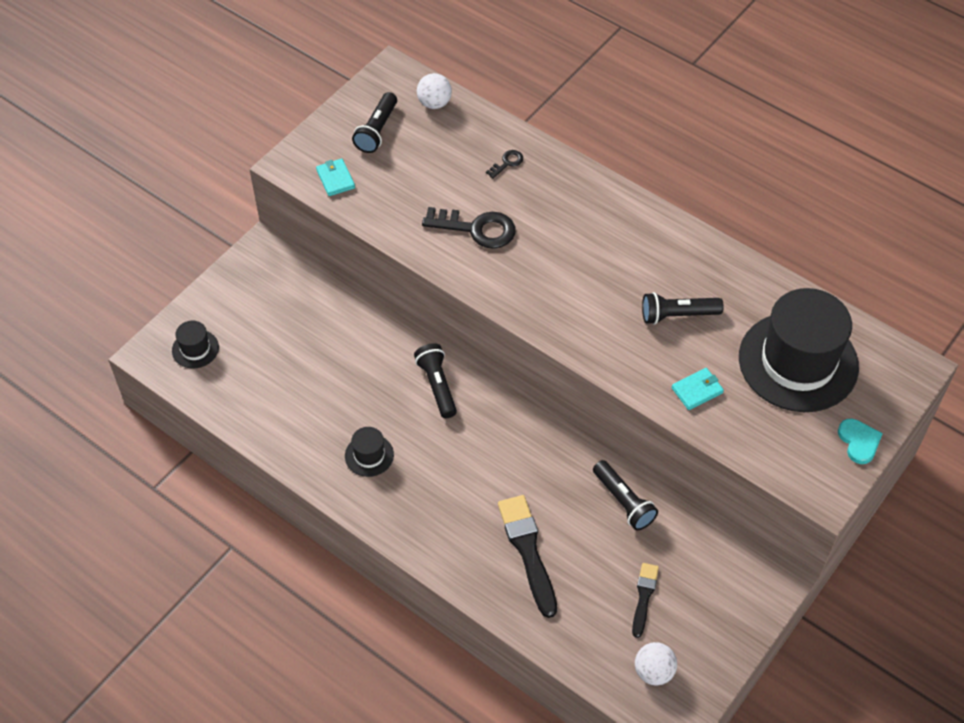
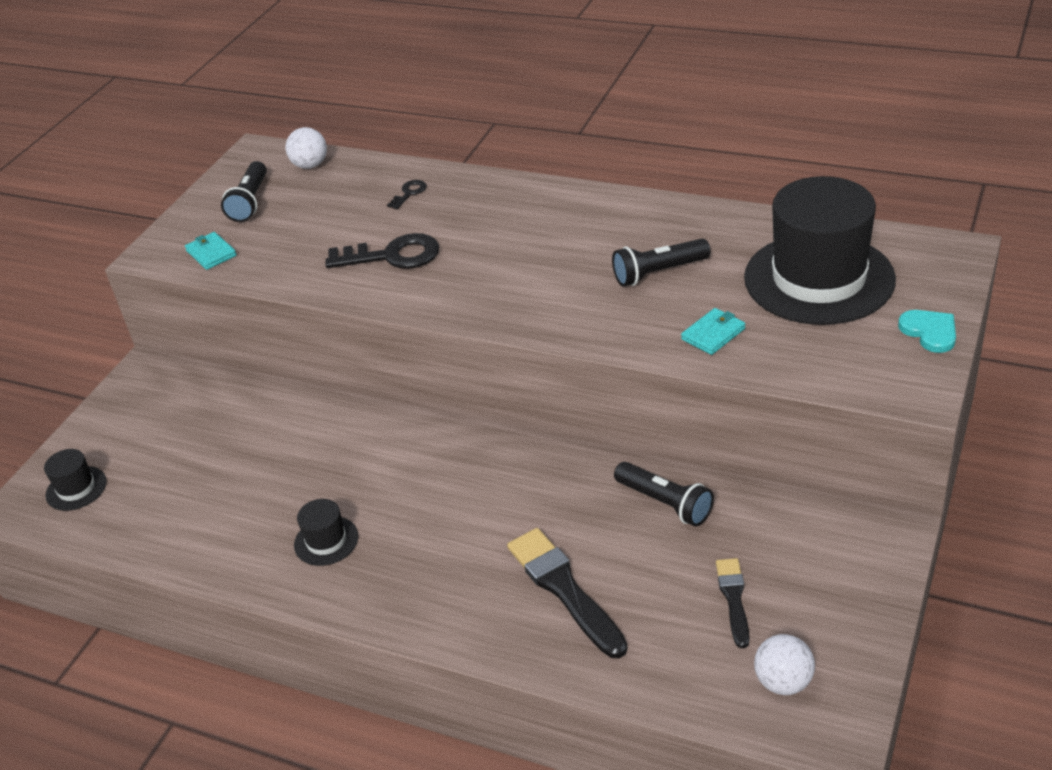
camera: 10 degrees left, 15 degrees down
(437, 385) = (392, 446): black flashlight -> none

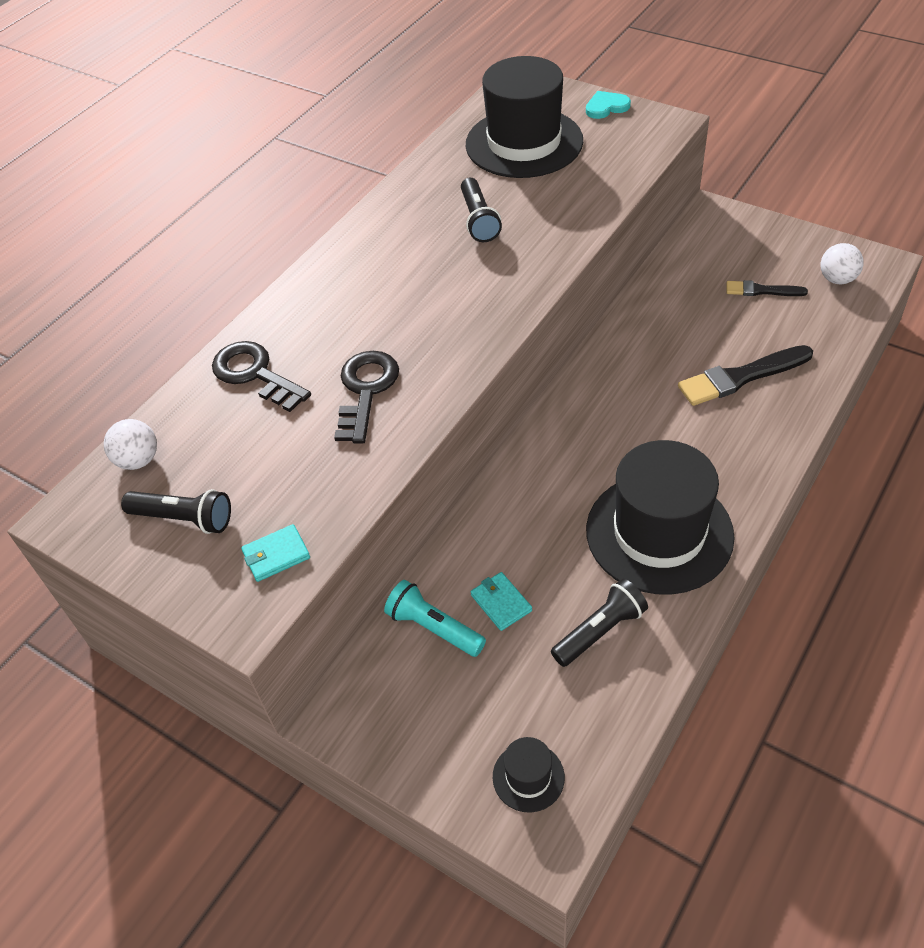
camera: 80 degrees left, 10 degrees up
(222, 406) = (434, 627): none -> turquoise flashlight
(326, 541) = (659, 533): black hat -> black hat, size x2.36
(409, 193) = (255, 374): black key -> black key, size x2.08
(665, 503) = (659, 312): black flashlight -> black flashlight (600, 631)
(713, 334) = (572, 201): turquoise wallet -> turquoise wallet (501, 603)

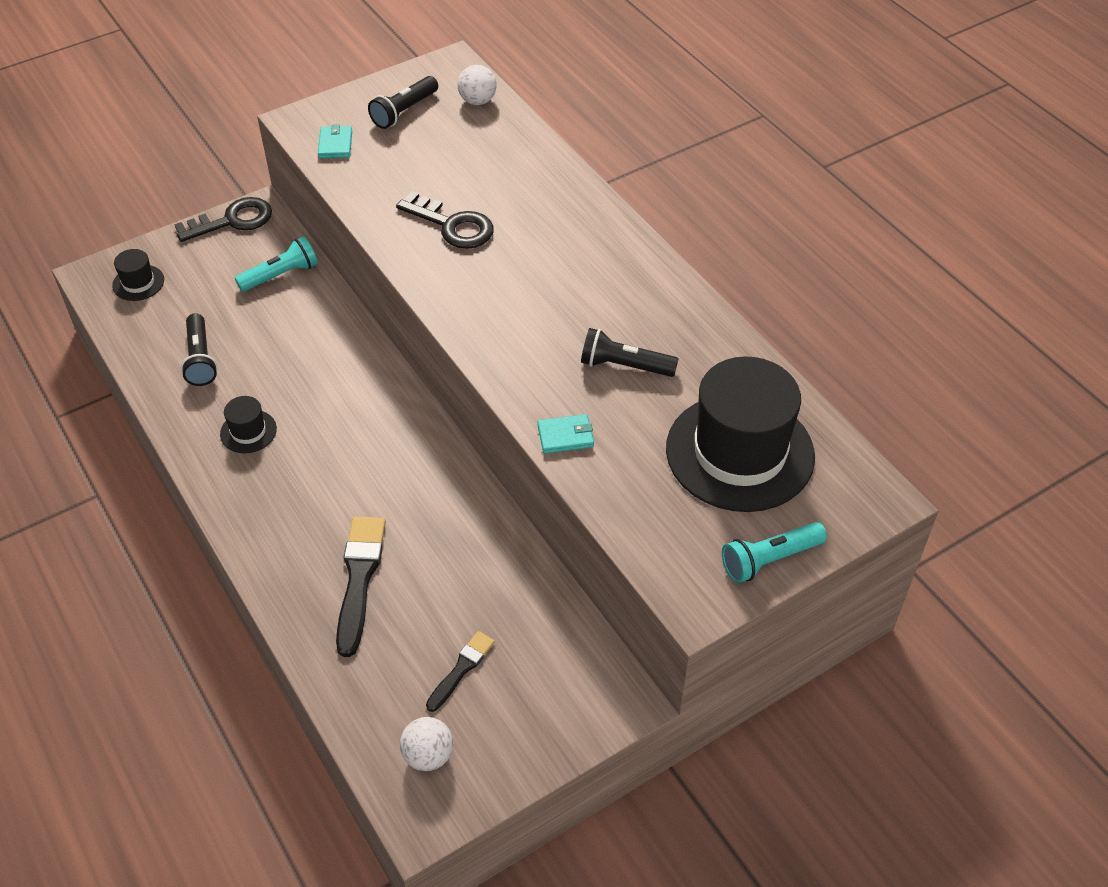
camera: 110 degrees right, 0 degrees up
(255, 374) = (521, 172): black key -> black key (232, 221)
(501, 603) = (269, 316): turquoise wallet -> turquoise wallet (565, 436)
(606, 107) = (769, 559): turquoise heart -> turquoise flashlight
(659, 533) = (248, 431): black hat -> black hat, size x0.42

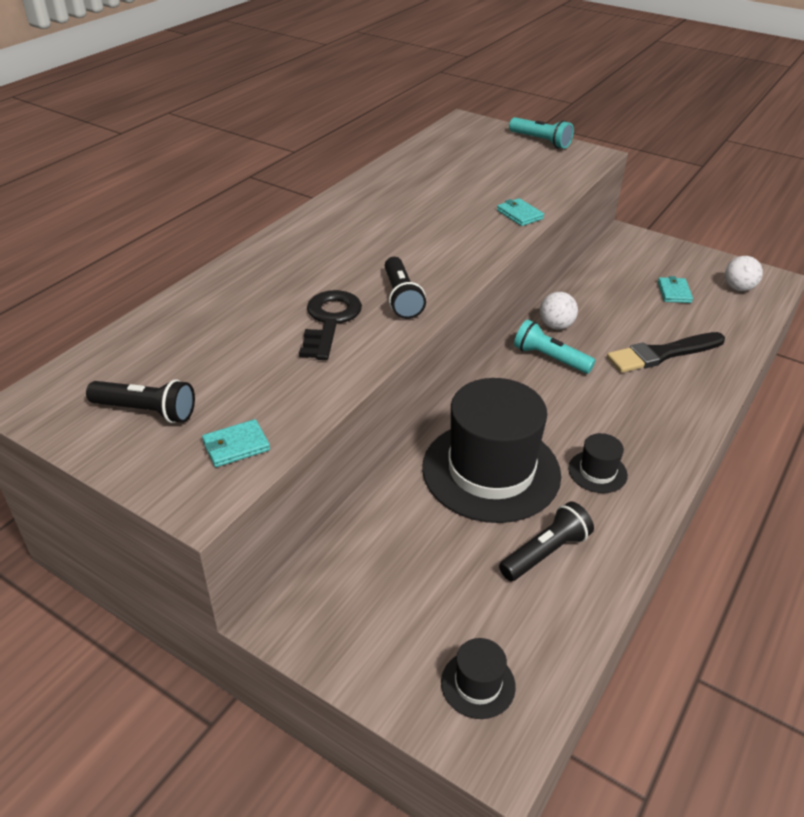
camera: 115 degrees left, 10 degrees down
(232, 221) = (311, 638): black key -> none
(281, 275) = (382, 541): turquoise flashlight -> turquoise flashlight (550, 358)
(461, 669) = (674, 292): black brush -> turquoise wallet
(477, 101) = (107, 362): white ball -> white ball (556, 326)
(624, 365) = (433, 207): black flashlight -> black flashlight (401, 298)
(739, 452) = (472, 159): black hat -> black hat (491, 471)

